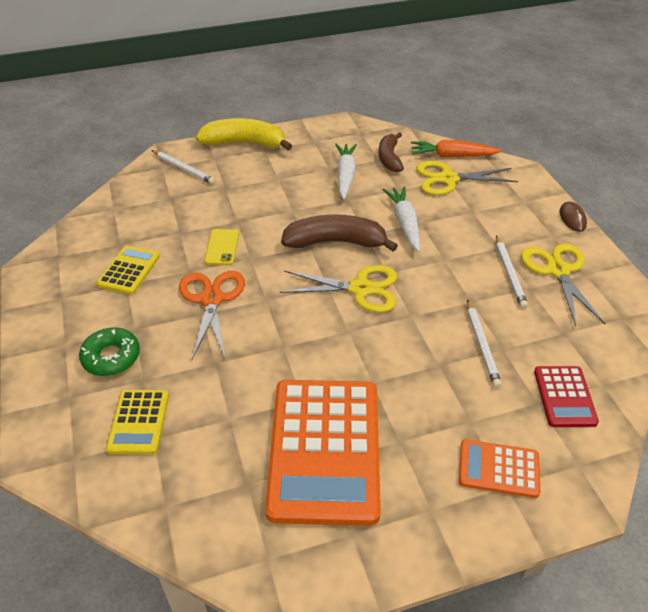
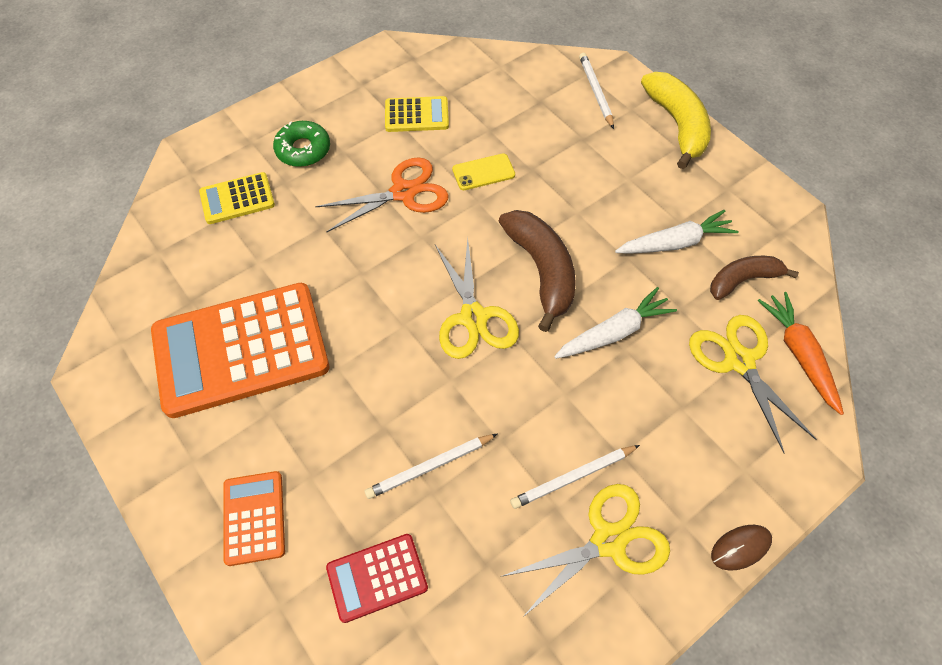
camera: 70 degrees right, 15 degrees up
(183, 169) = (595, 91): white pencil -> white pencil turned 150 degrees clockwise

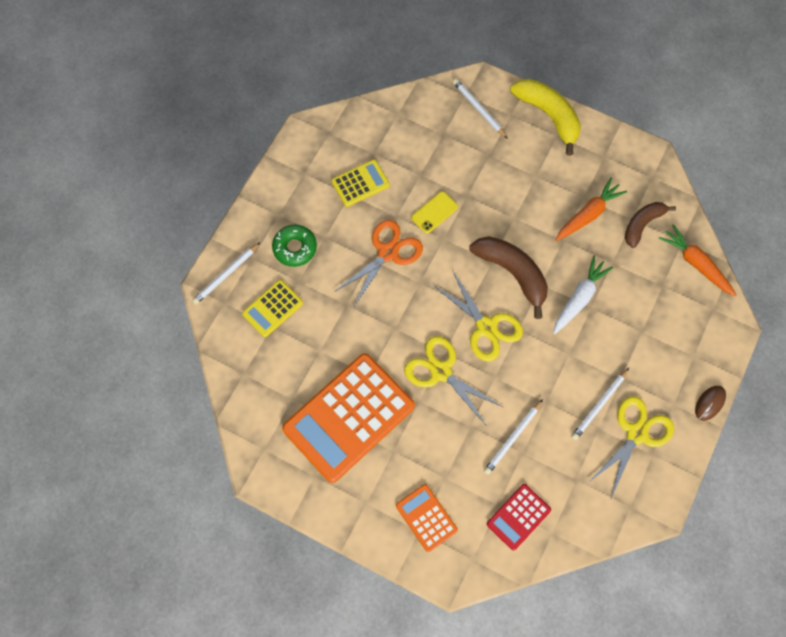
camera: 25 degrees left, 10 degrees up
(212, 147) = (226, 275): none -> white pencil
(675, 243) = (588, 214): white carrot -> orange carrot
(739, 361) = (662, 284): yellow scissors -> yellow scissors (441, 371)

